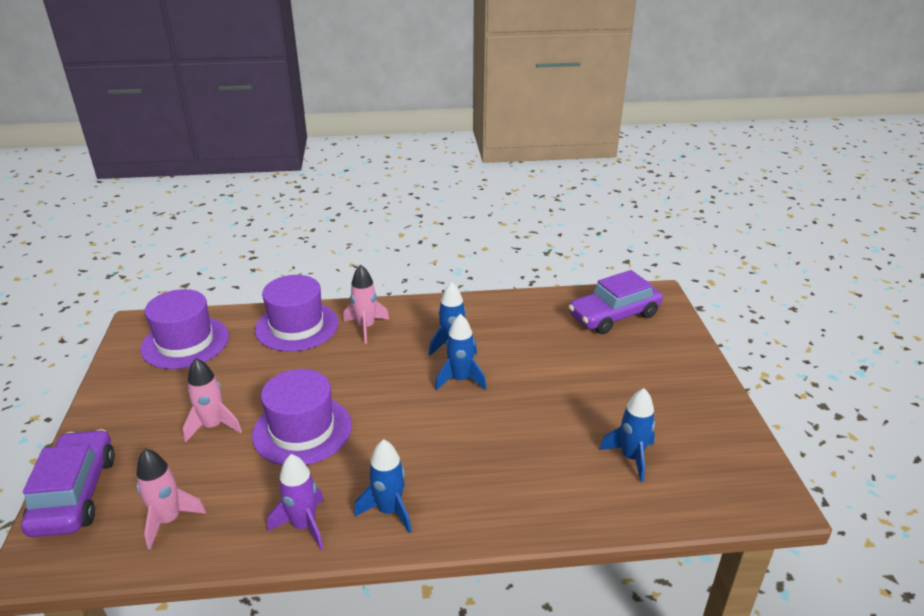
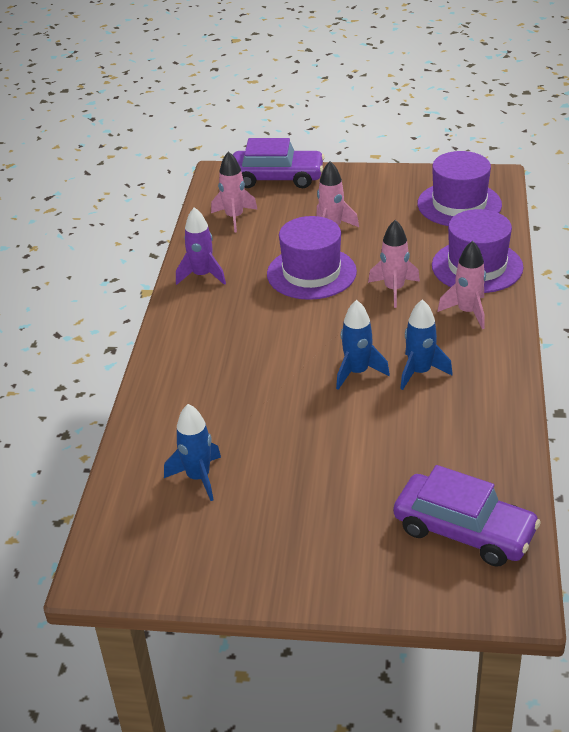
camera: 105 degrees right, 5 degrees up
(333, 370) = (394, 290): none -> pink rocket
(389, 510) = (198, 317): blue rocket -> none
(614, 315) = (464, 531): purple car -> purple car turned 135 degrees clockwise

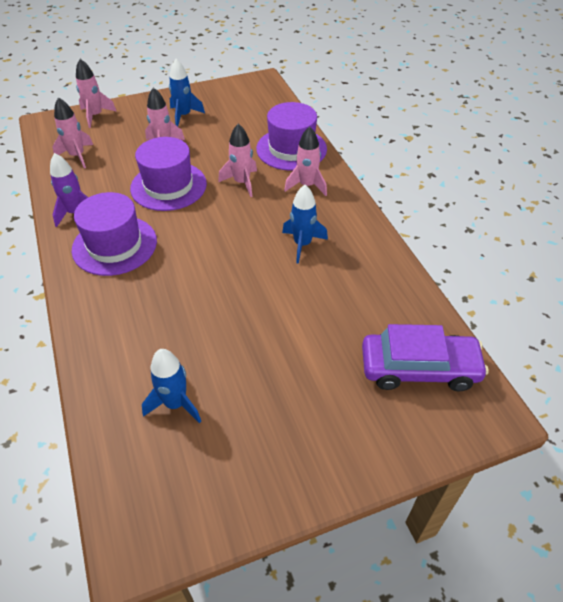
camera: 30 degrees left, 10 degrees up
(277, 178) = (95, 116): purple car -> pink rocket
(357, 372) = (255, 259): blue rocket -> blue rocket (184, 116)
(459, 204) = (249, 105): purple hat -> purple hat (114, 245)

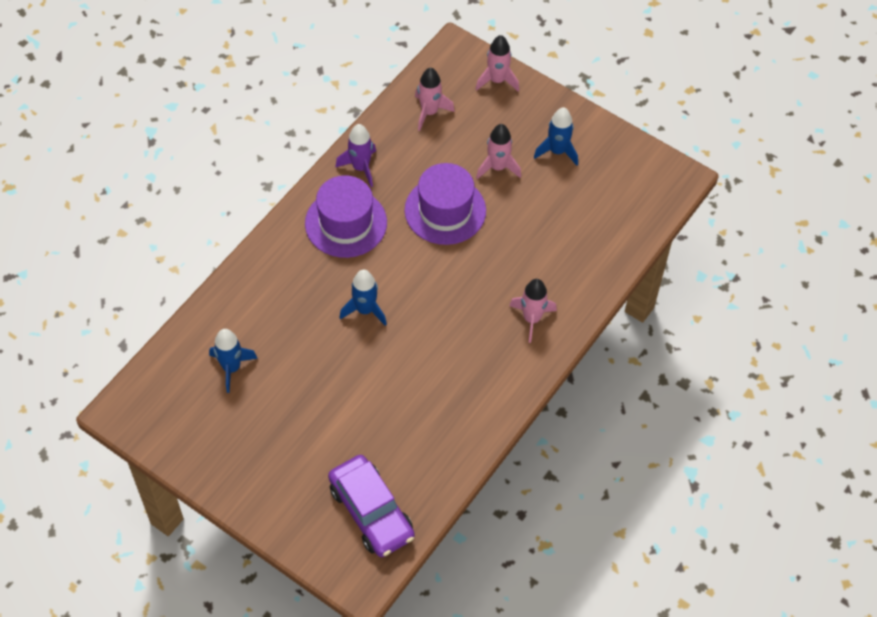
camera: 55 degrees right, 10 degrees up
(242, 183) = (494, 264): pink rocket -> none
(291, 149) = (578, 274): purple hat -> none
(302, 244) = (449, 359): blue rocket -> blue rocket (365, 310)

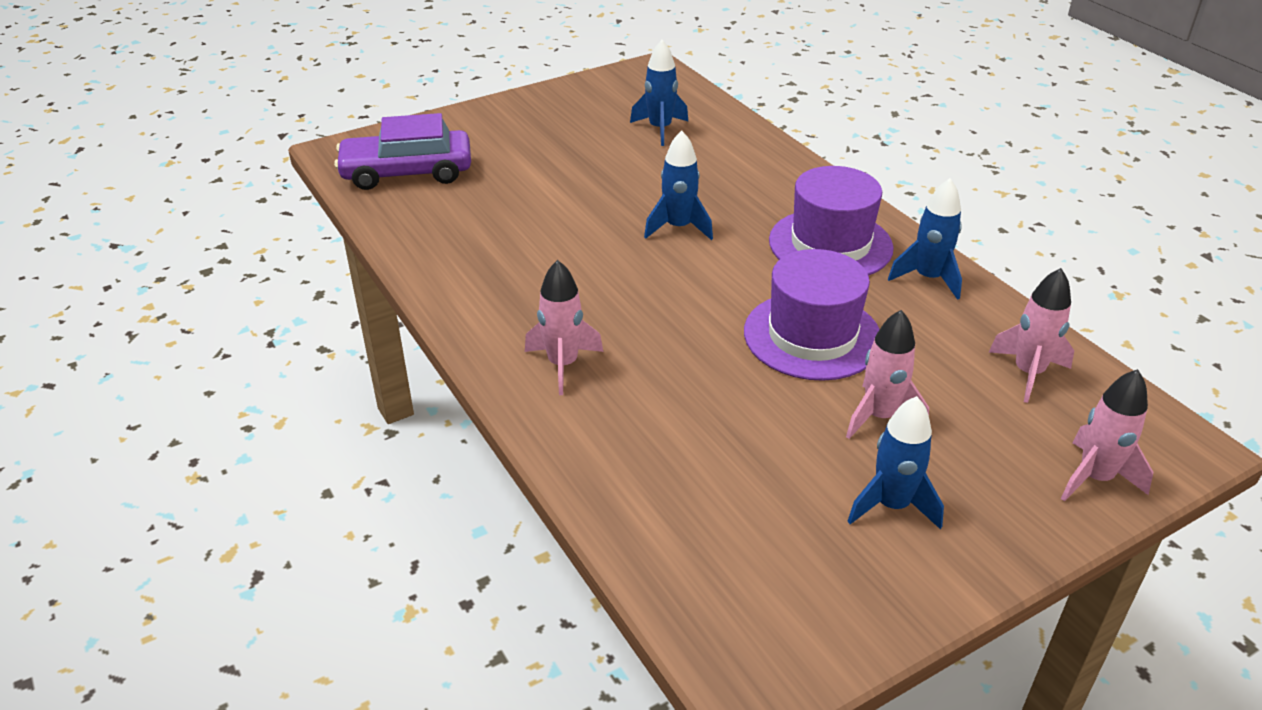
camera: 115 degrees right, 20 degrees down
(360, 167) = (928, 278): purple rocket -> blue rocket

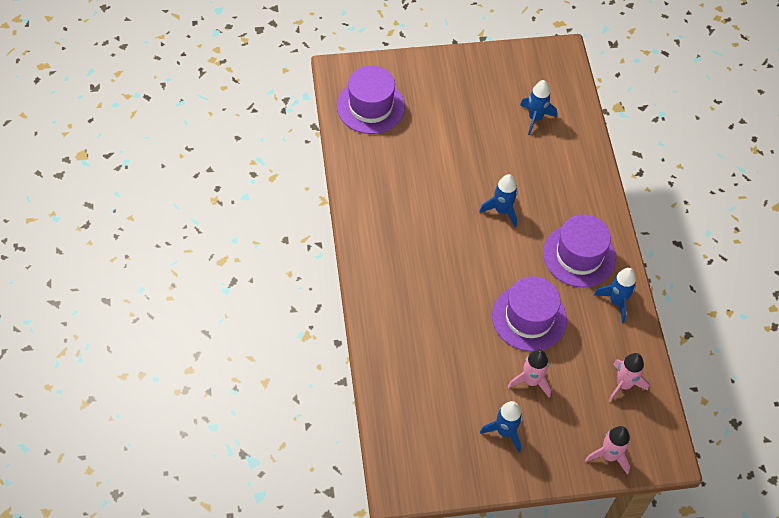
camera: 20 degrees right, 20 degrees up
(407, 172) = (370, 106): purple car -> purple hat
(563, 365) = (395, 288): pink rocket -> none

